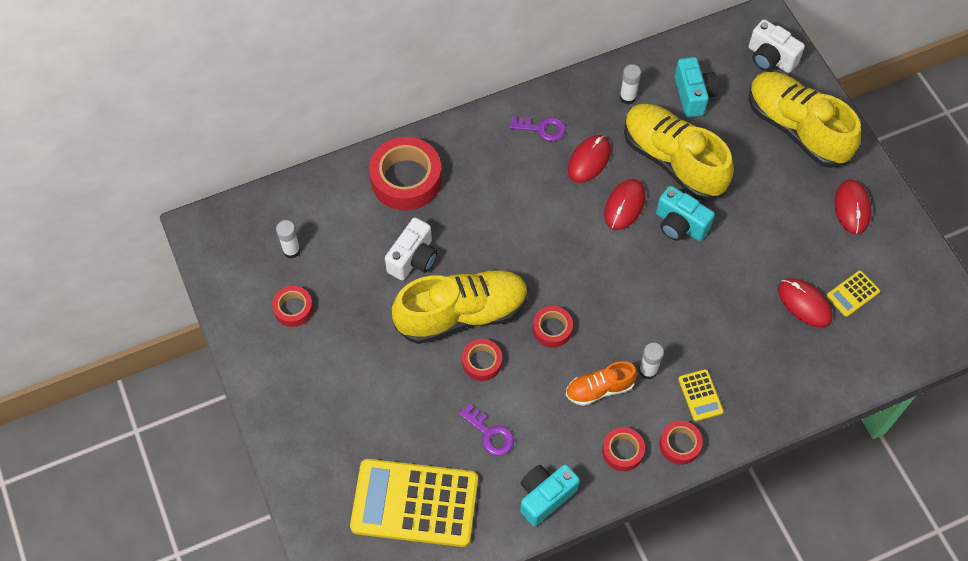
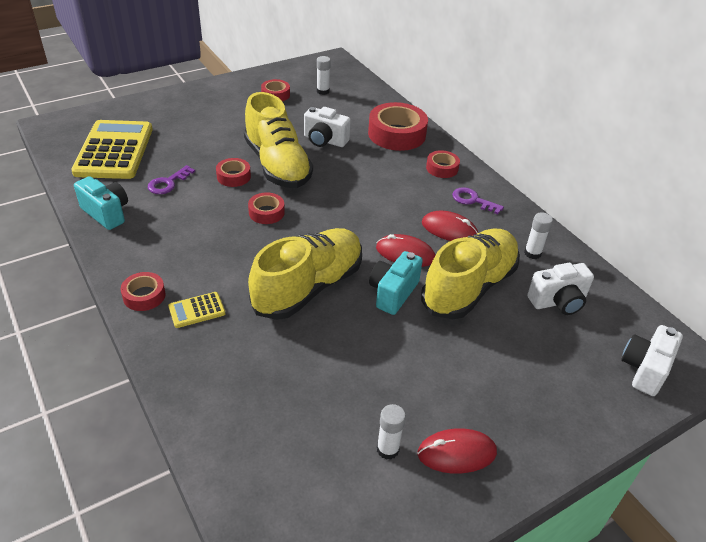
camera: 80 degrees right, 20 degrees down
(542, 128) = (473, 200): purple key -> purple key turned 120 degrees clockwise
(599, 389) = (206, 242): orange shoe -> none
(622, 451) = (142, 257): red tape -> red tape (442, 168)
(648, 370) = (225, 272): white glue stick -> white glue stick (387, 449)
(693, 95) = (558, 302): turquoise camera -> white camera
(796, 129) = (554, 395): yellow shoe -> yellow shoe (308, 287)
(804, 304) = (311, 400): red mouse -> none
(852, 294) = (331, 451): yellow calculator -> none

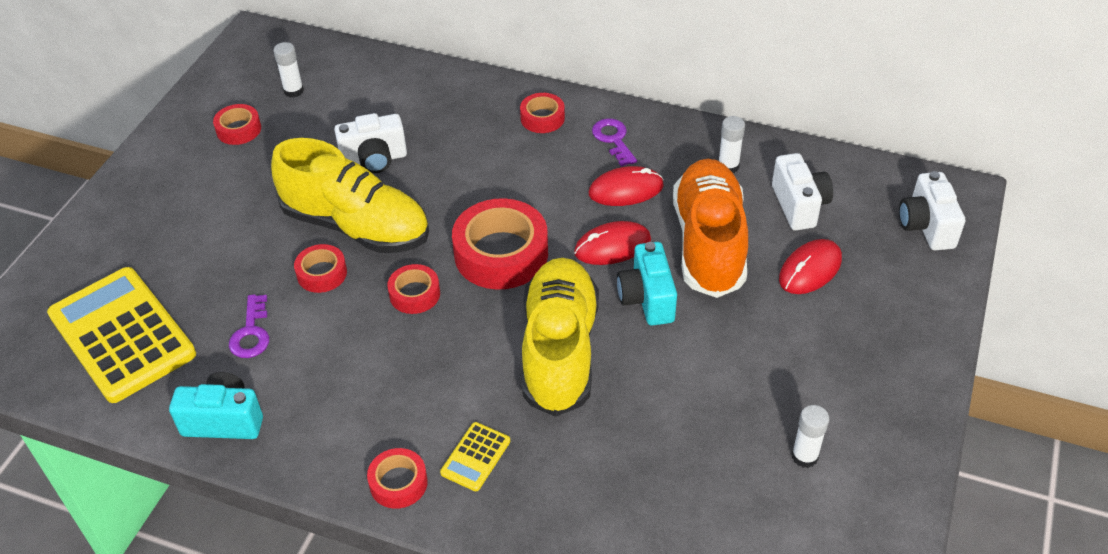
camera: 35 degrees left, 5 degrees up
(396, 134) = (447, 102): red tape -> red tape (501, 254)
(456, 453) = (861, 416): red mouse -> red mouse (810, 269)
(469, 287) = (709, 243): yellow shoe -> orange shoe
(473, 200) = (613, 139): purple key -> purple key turned 75 degrees clockwise
(558, 302) = (799, 205): white camera -> white camera turned 45 degrees counterclockwise

